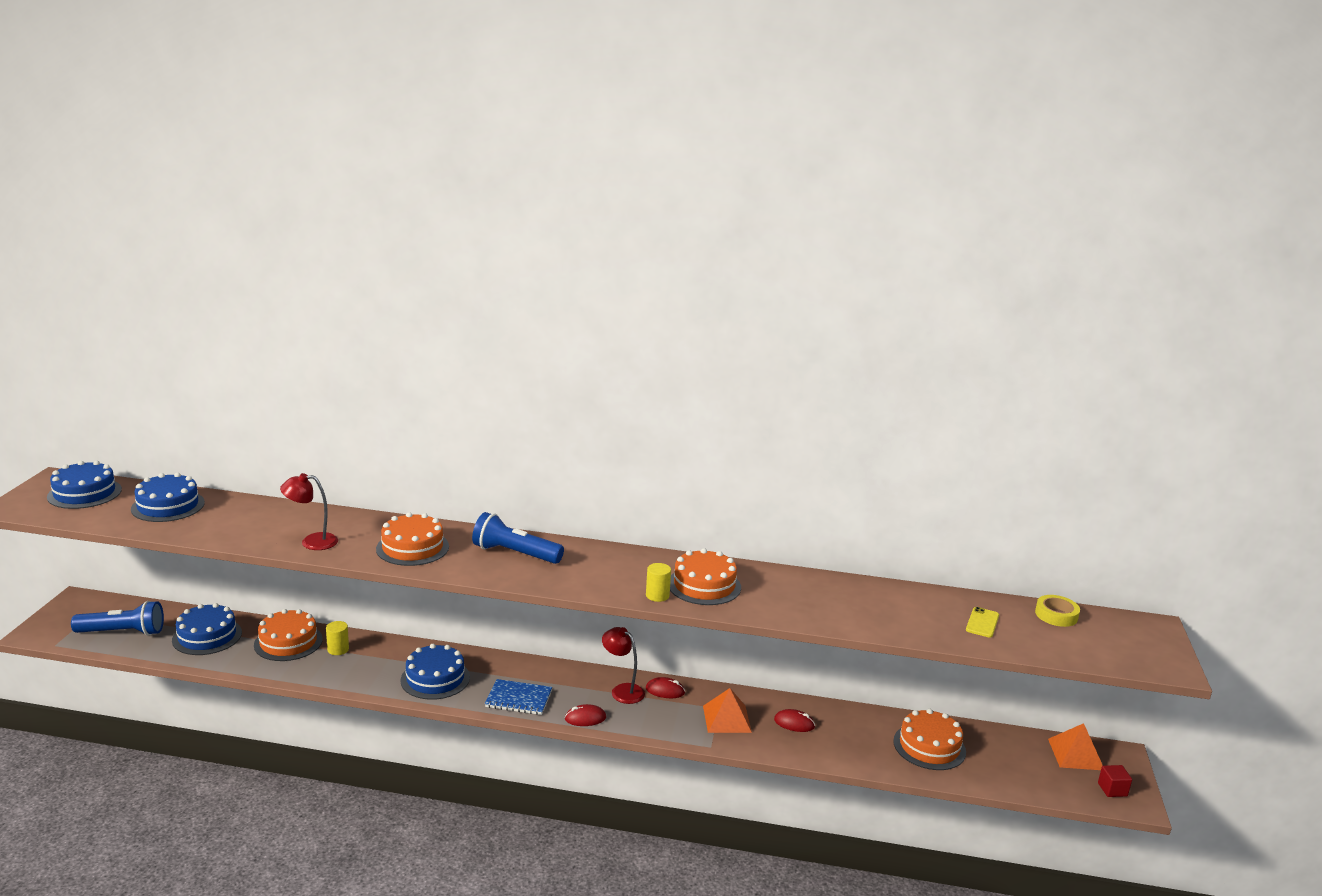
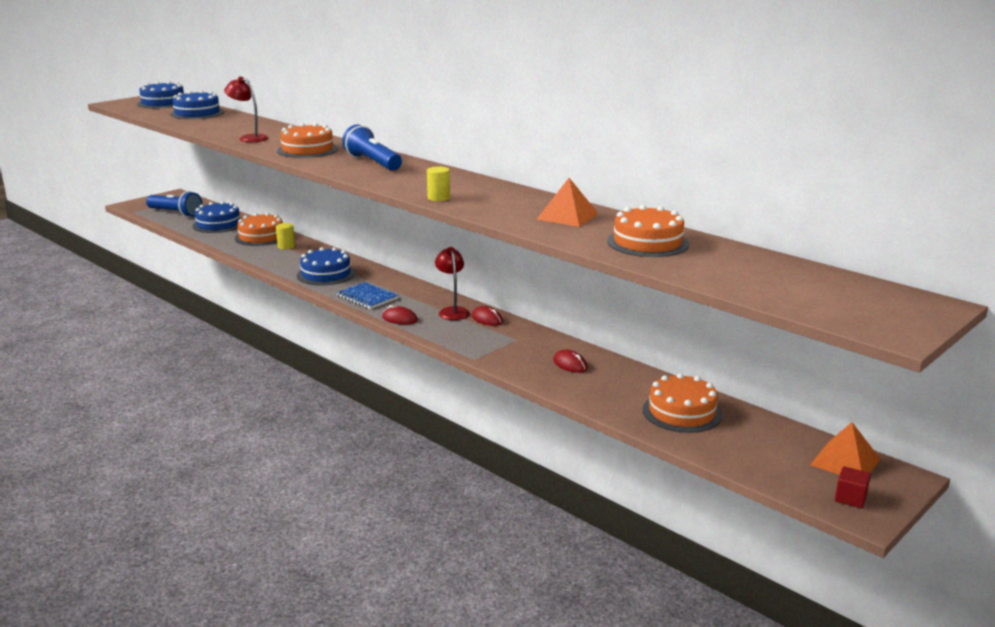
camera: 35 degrees right, 0 degrees up
(704, 585) = (489, 200): orange cake -> orange cake (648, 242)
(726, 719) = (513, 347): orange pyramid -> orange pyramid (567, 216)
(982, 623) = (720, 264): yellow phone -> none
(1056, 615) = (819, 276): yellow tape -> none

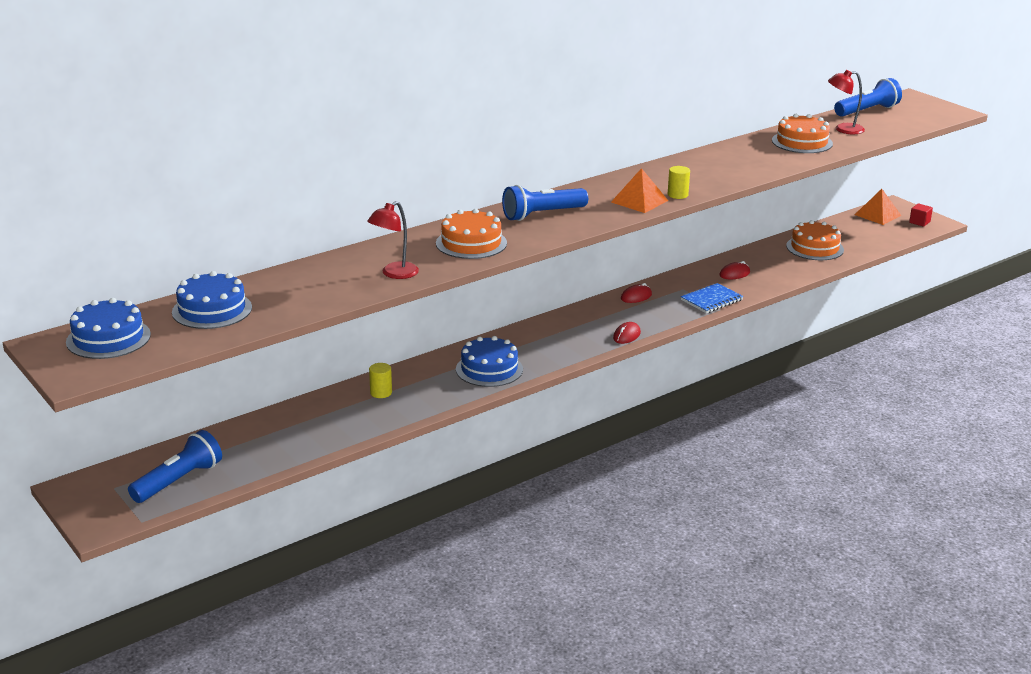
camera: 80 degrees left, 5 degrees up
(218, 224) = (258, 442): blue cake -> none
(261, 237) = (332, 410): orange cake -> none
(367, 297) = (566, 349): blue notebook -> blue notebook (711, 300)
(452, 311) = (613, 310): red lamp -> red lamp (843, 129)
(567, 216) = (737, 157): orange pyramid -> orange pyramid (639, 201)
(821, 276) = (867, 111): none -> blue flashlight

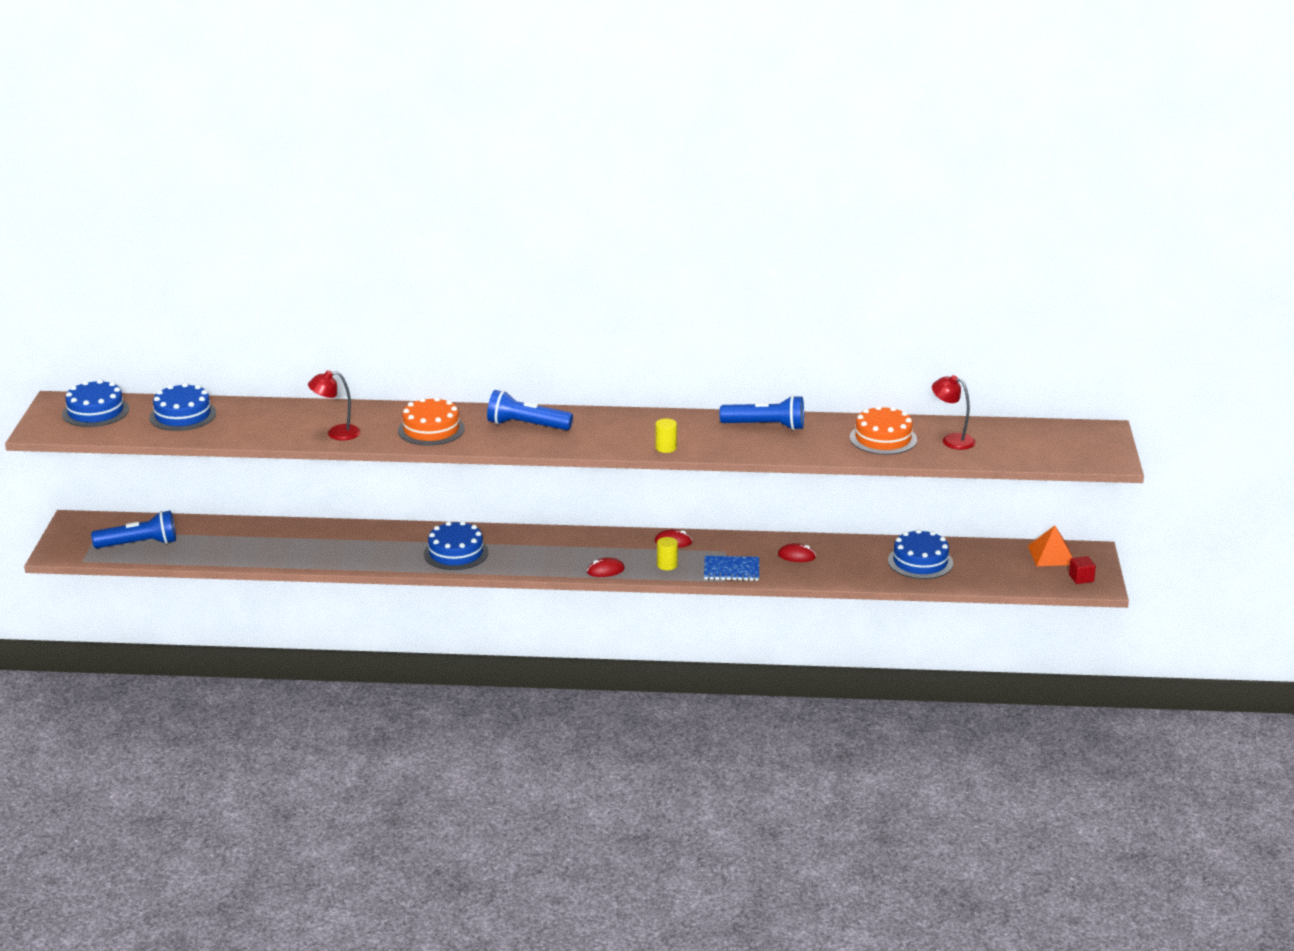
camera: 40 degrees right, 0 degrees up
(381, 393) = (353, 538): yellow cylinder -> yellow cylinder (667, 565)
(639, 201) = (624, 442): orange pyramid -> none
(815, 248) = (920, 562): orange cake -> blue cake
(867, 111) = (1021, 429): blue flashlight -> blue flashlight (765, 426)

